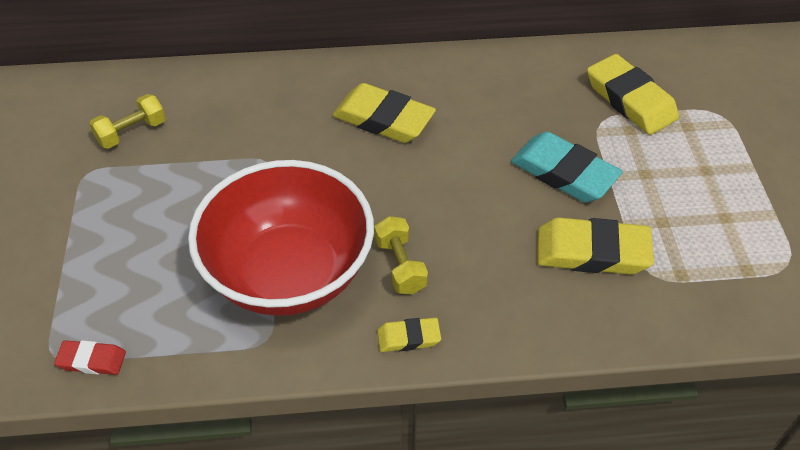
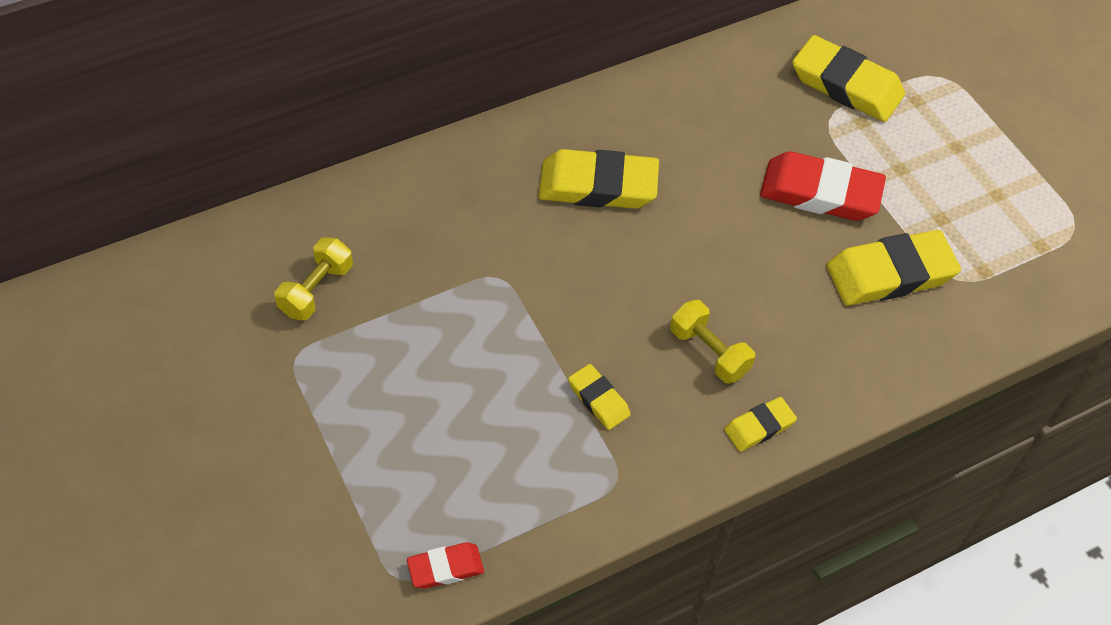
camera: 25 degrees left, 5 degrees up
(289, 273) = (598, 399): red bowl -> yellow eraser
(564, 173) = (820, 193): turquoise eraser -> red eraser

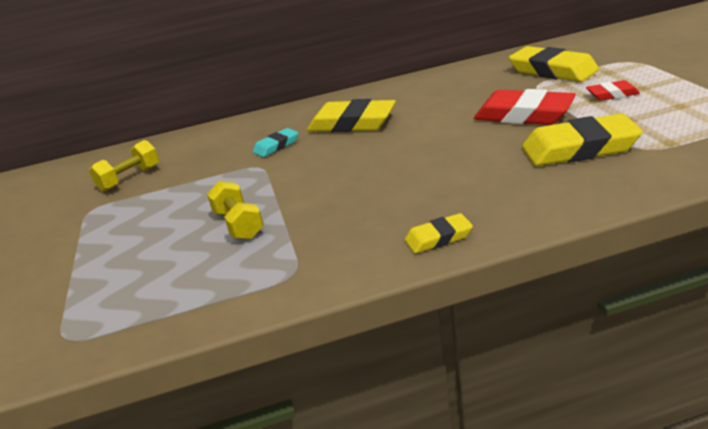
camera: 20 degrees right, 25 degrees down
(445, 568) = (109, 332): red eraser -> red eraser (612, 94)
(506, 231) = (276, 146): none -> turquoise eraser
(598, 399) = (301, 225): yellow eraser -> none
(709, 352) = (407, 196): yellow dumbbell -> yellow dumbbell (239, 224)

